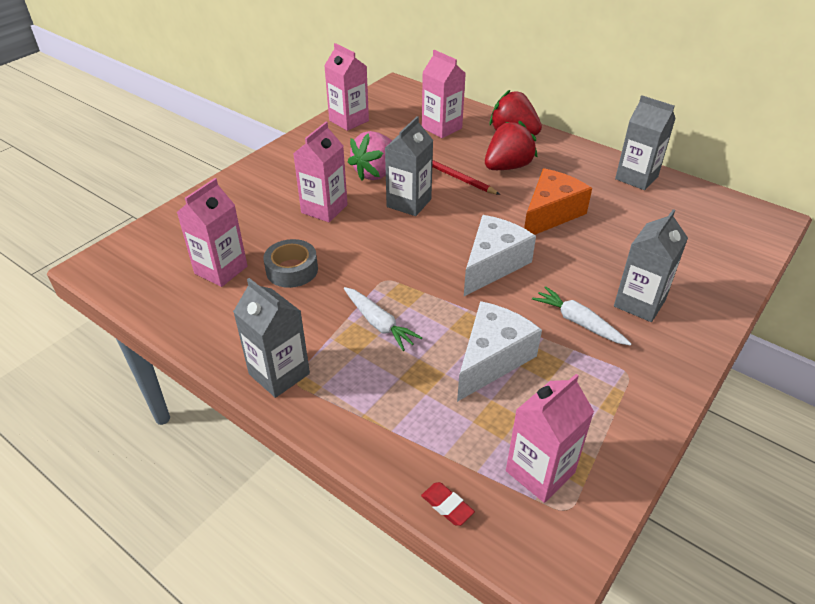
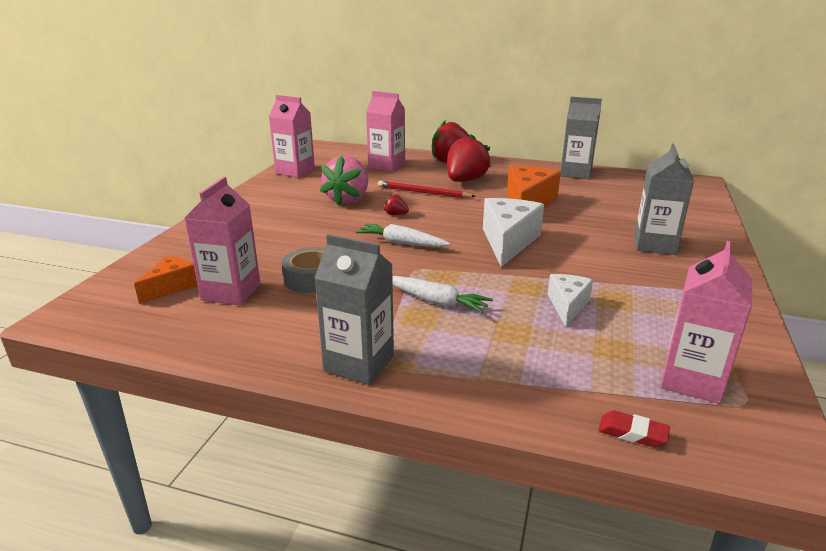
camera: 20 degrees left, 15 degrees down
(179, 252) = (171, 287): none -> orange cheese
(324, 209) = (314, 230): pink carton -> none
(409, 203) = (395, 214): grey carton -> red strawberry
(492, 359) = (567, 306): white cheese -> white cheese, size x0.58
(578, 322) = (618, 266): white carrot -> white carrot (401, 243)

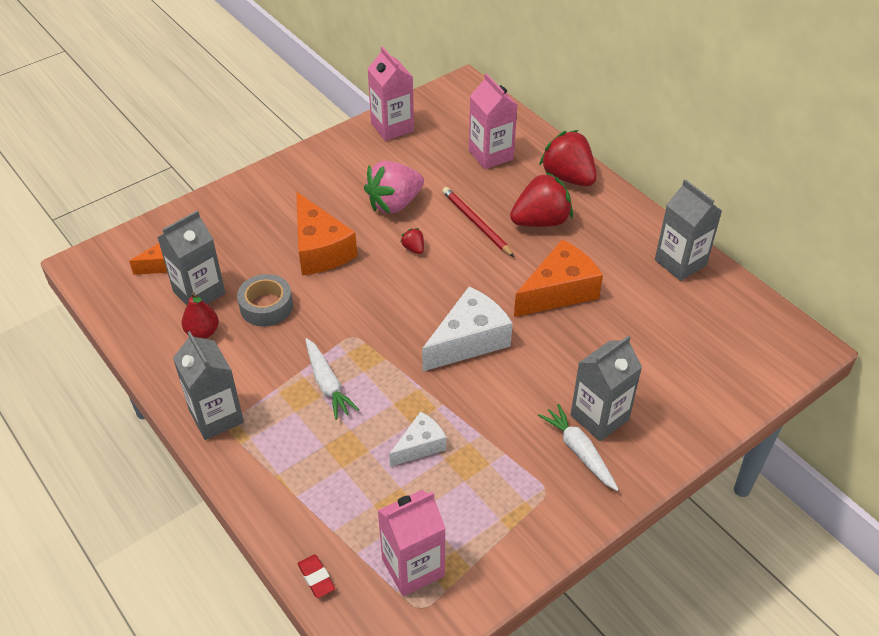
camera: 35 degrees right, 20 degrees up
(231, 292) = (199, 292): pink carton -> grey carton
(267, 314) = (202, 332): none -> red pear
(318, 236) = (320, 249): none -> orange cheese
(401, 243) = (376, 295): white carrot -> white carrot (579, 451)

